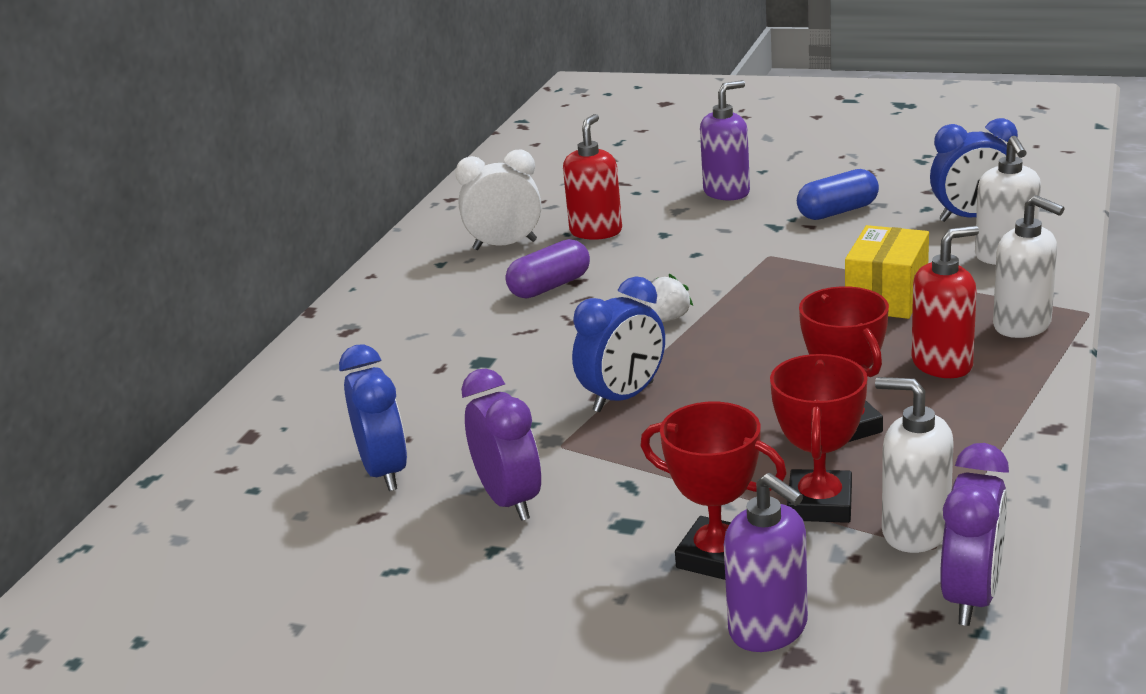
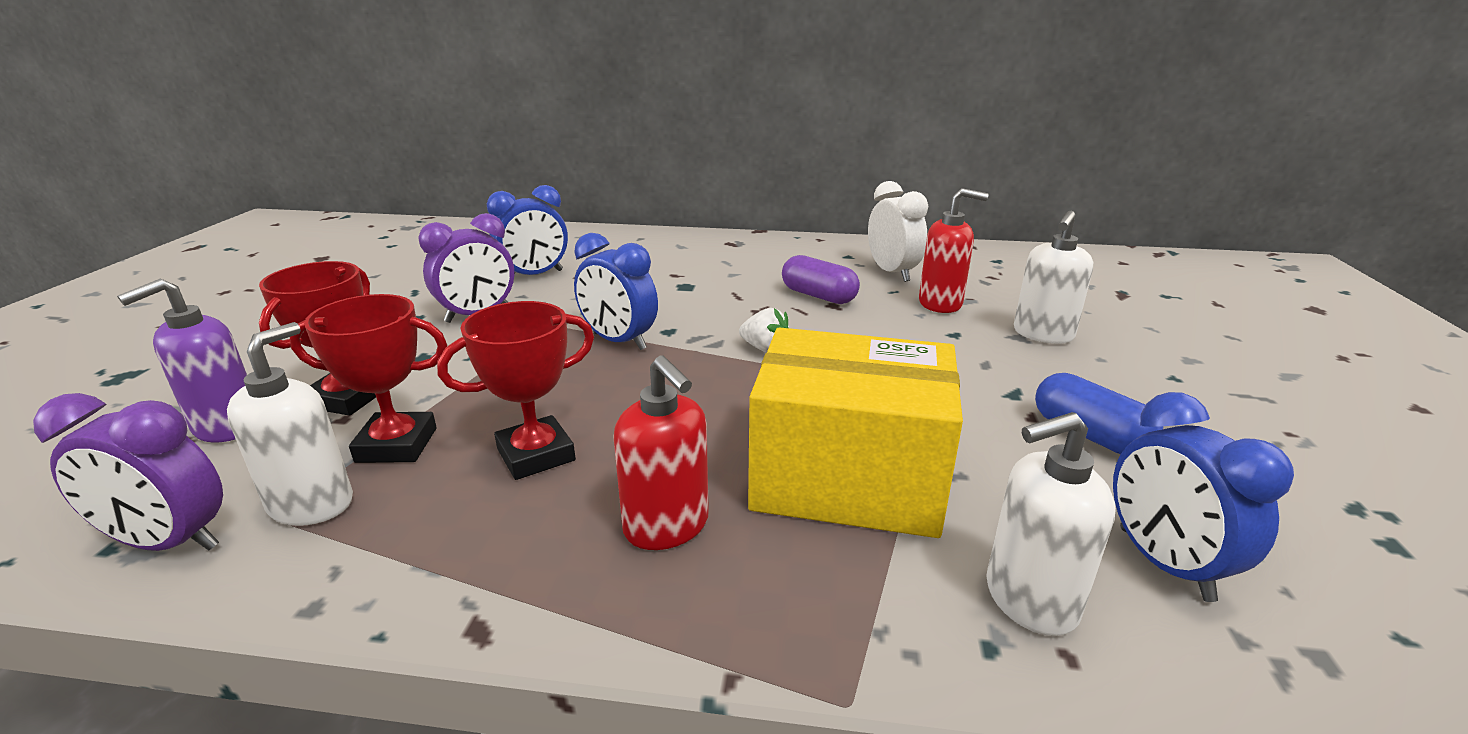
camera: 75 degrees right, 0 degrees up
(727, 192) = (1087, 359): purple soap dispenser -> none
(886, 297) = (848, 479): yellow box -> yellow box, size x1.65
(1022, 325) = (785, 611): white soap dispenser -> white soap dispenser (1042, 334)

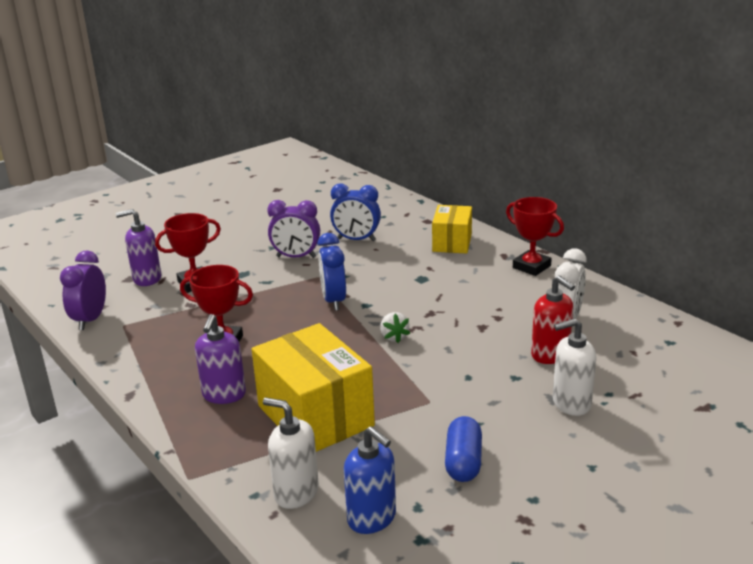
camera: 45 degrees right, 0 degrees up
(170, 542) = (90, 320): purple clock -> purple clock turned 45 degrees clockwise
(312, 504) = (137, 326): white soap dispenser -> none
(397, 445) = (186, 314): red trophy -> red trophy (531, 267)
(657, 248) = (452, 243): none -> yellow box
(667, 526) = (224, 395): red soap dispenser -> purple soap dispenser
(818, 296) = (484, 317): purple capsule -> none
(1164, 563) = (372, 518): blue clock -> blue soap dispenser

